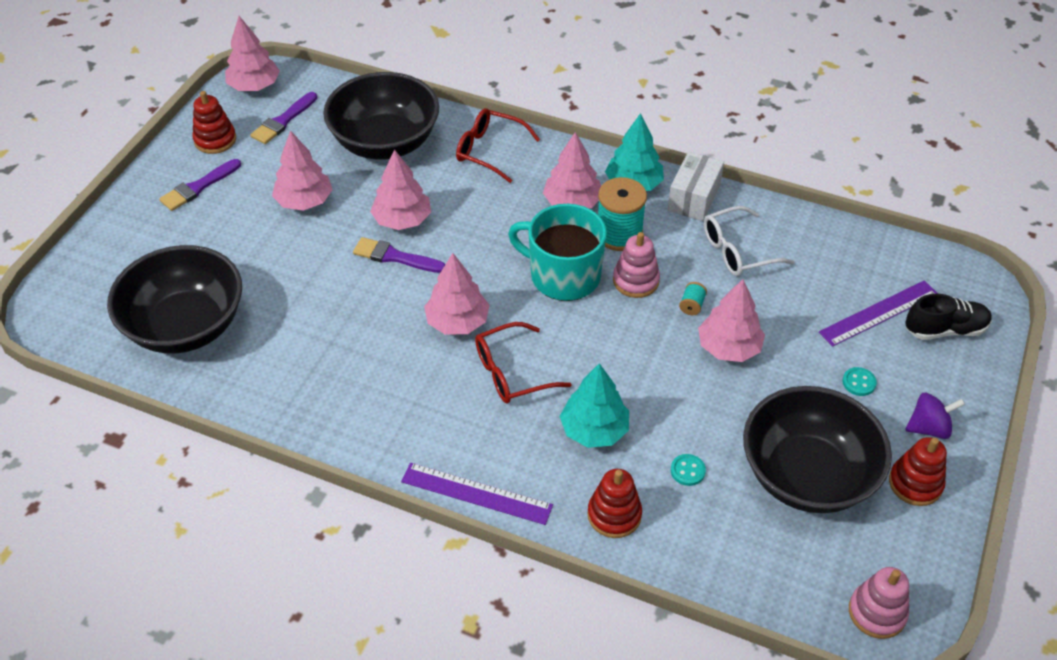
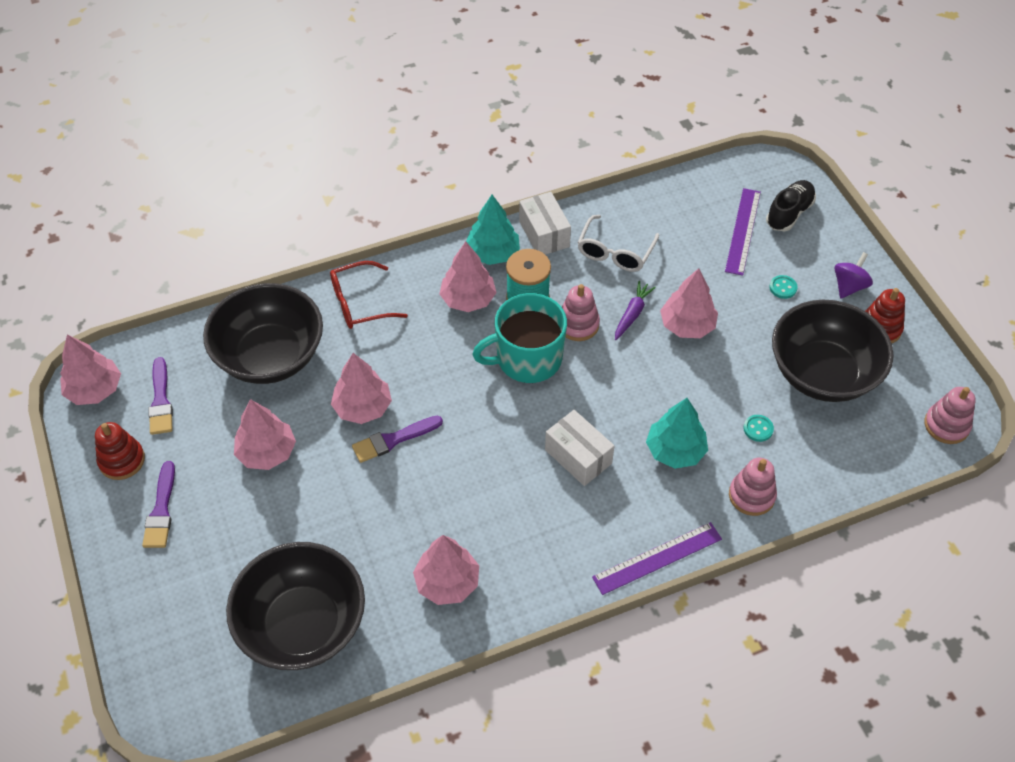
camera: 45 degrees left, 5 degrees up
(457, 322) = (498, 451): pink tree -> pink tree (447, 582)
(511, 372) = (578, 456): red glasses -> white box
(614, 515) = (751, 495): red stacking toy -> pink stacking toy
(692, 305) = (632, 314): turquoise spool -> purple carrot

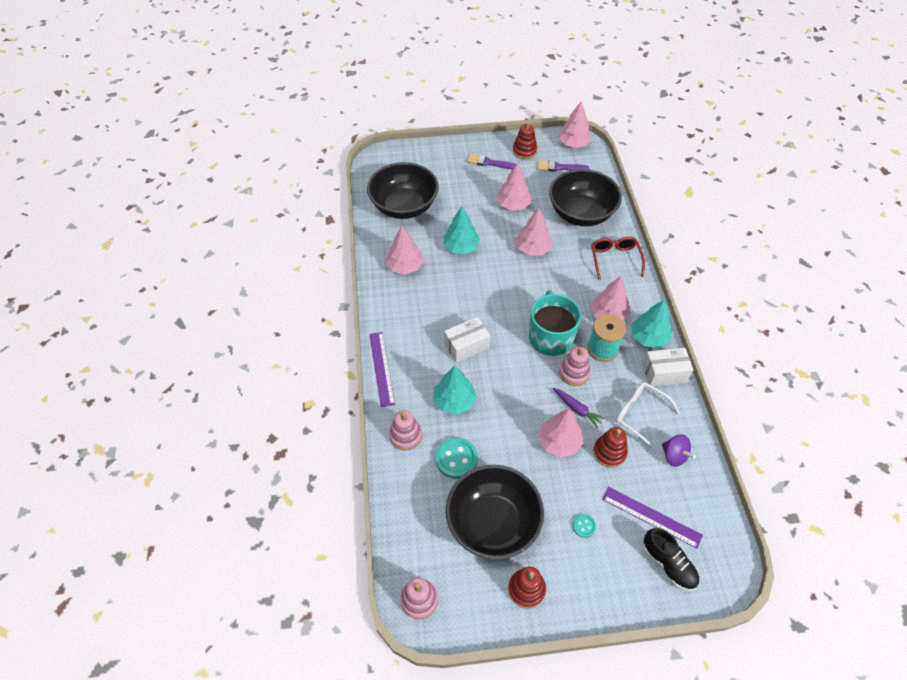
camera: 105 degrees right, 0 degrees up
(383, 508) = (461, 247): none -> turquoise tree
(393, 440) = (506, 259): purple brush -> none
(679, 275) = (609, 452): none -> red stacking toy
(758, 429) = (456, 458): turquoise button -> turquoise button, size x1.94
(849, 286) = (576, 582): purple spinning top -> purple spinning top (674, 456)

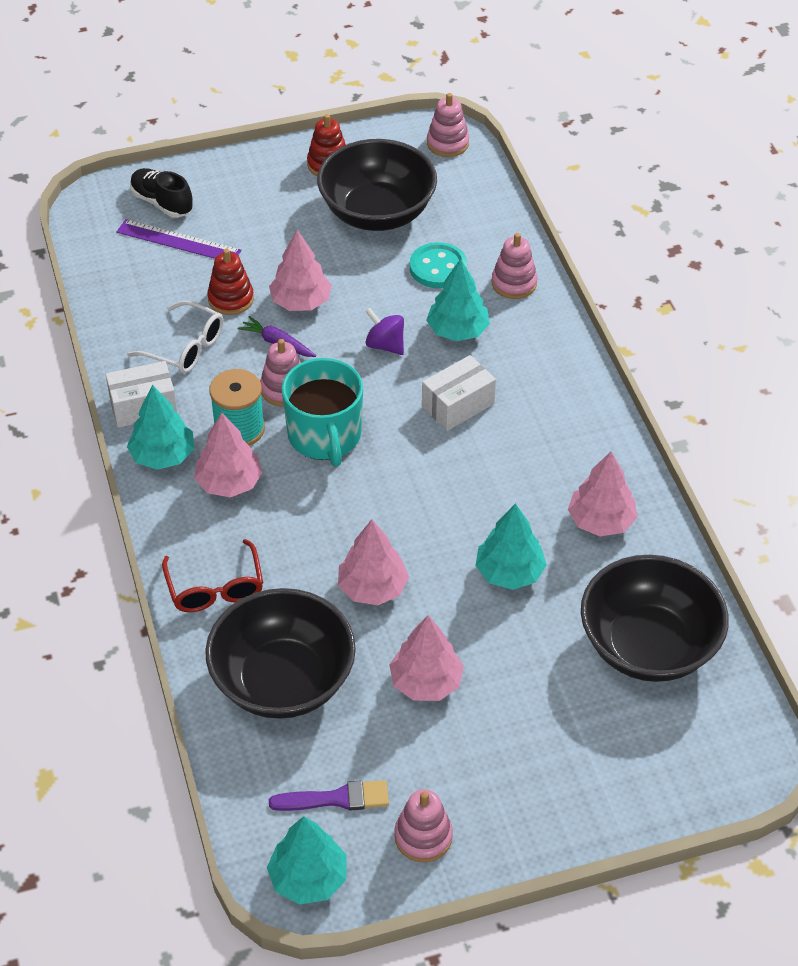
camera: 170 degrees right, 5 degrees down
(381, 368) = (579, 358): purple ruler -> none
(489, 163) = (498, 788): purple brush -> none
(524, 151) = (423, 836): red stacking toy -> pink stacking toy
(573, 144) = (308, 878): pink tree -> turquoise tree
(584, 526) = (264, 223): turquoise button -> none
(674, 456) = (141, 306): purple spinning top -> purple spinning top (385, 345)

